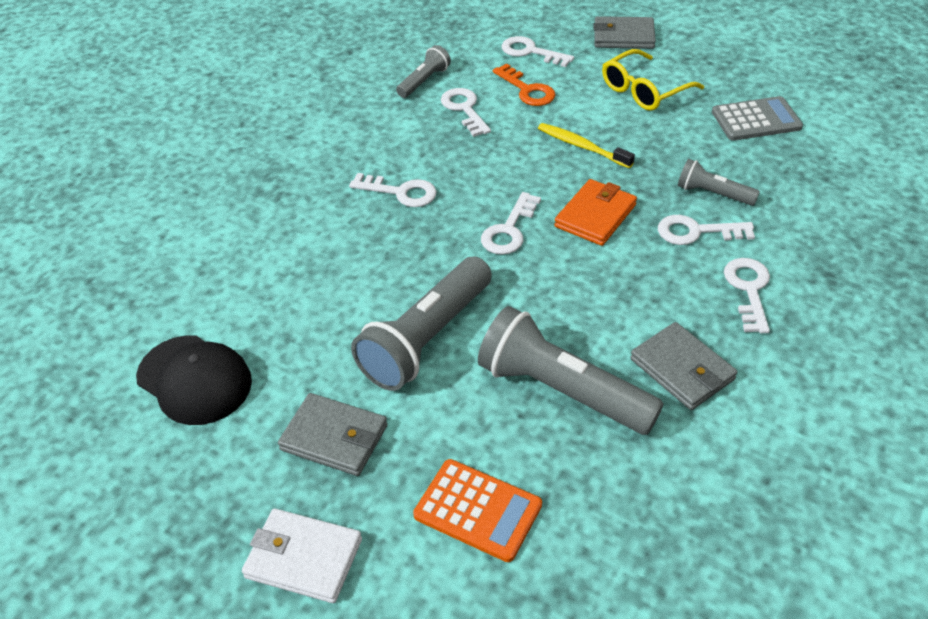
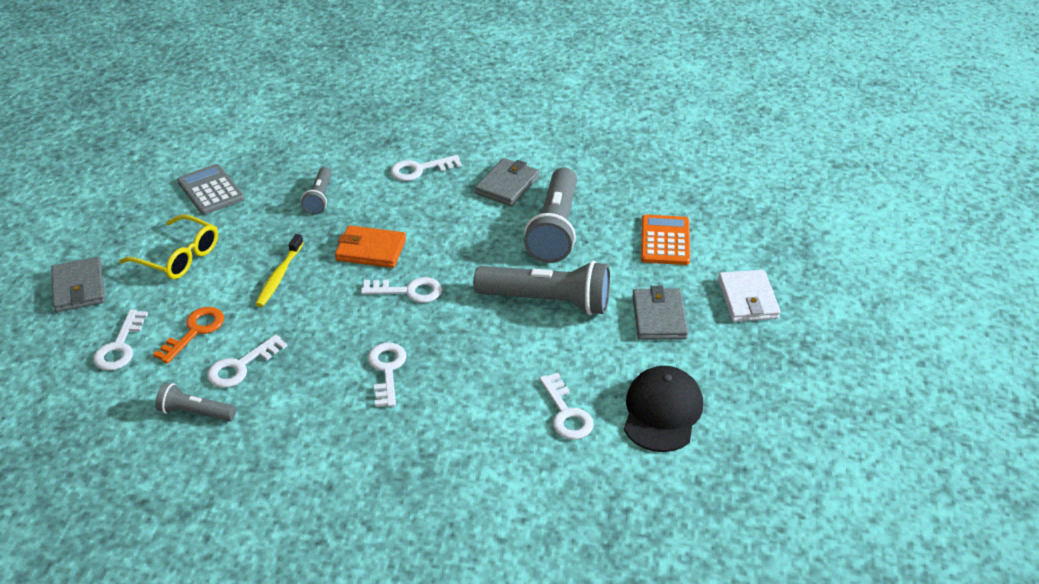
camera: 115 degrees left, 5 degrees down
(697, 232) = (368, 199): white key -> white key (566, 413)

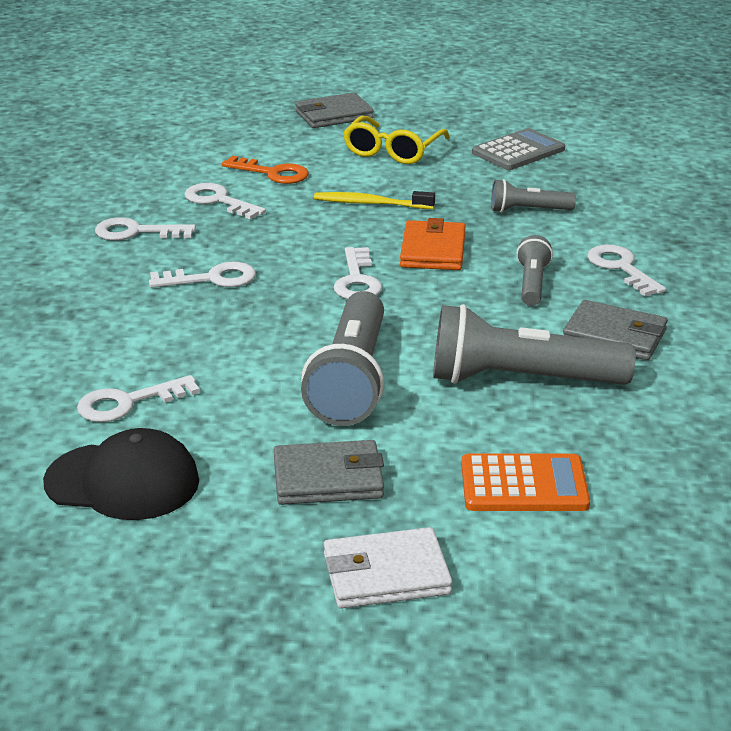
camera: 85 degrees right, 10 degrees down
(120, 346) = (248, 144): white key -> white key (136, 232)
(195, 412) = (151, 188): grey flashlight -> grey flashlight (532, 284)

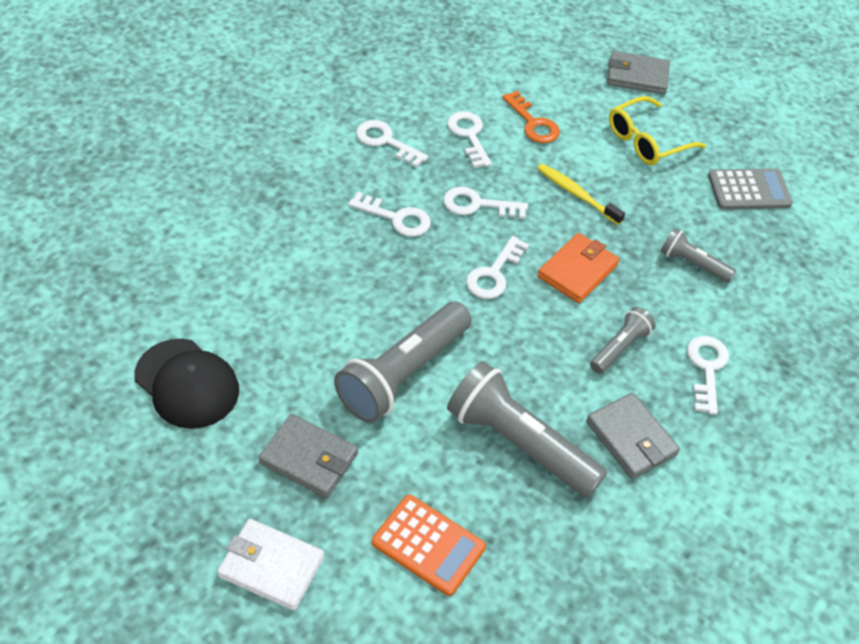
camera: 30 degrees right, 20 degrees up
(128, 403) = (246, 312): white key -> white key (477, 205)

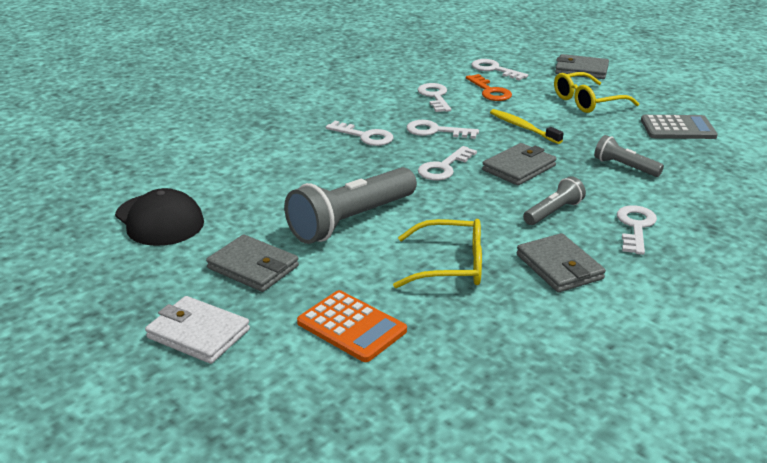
camera: 10 degrees right, 20 degrees down
(386, 142) = (365, 98): white key -> white key (494, 70)
(519, 443) = (451, 265): grey flashlight -> yellow glasses
(577, 271) = (519, 168): orange wallet -> grey wallet

